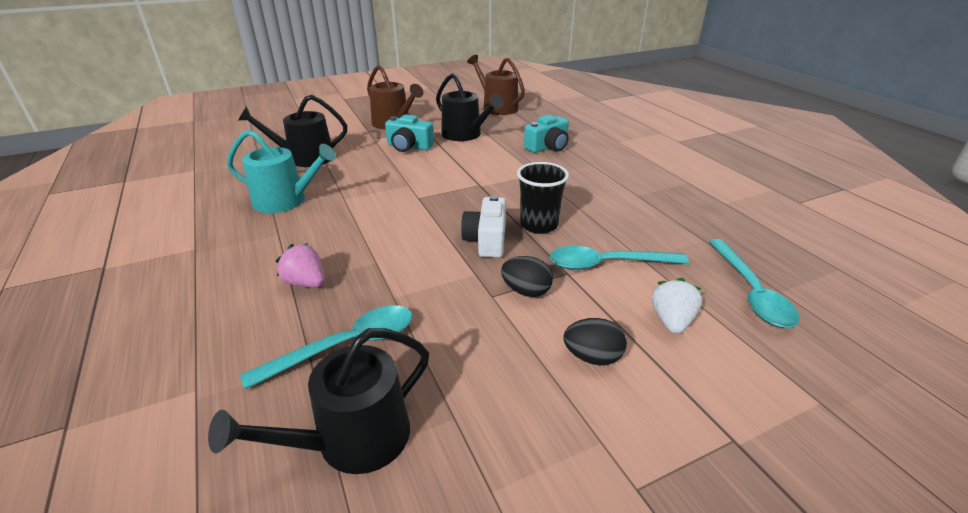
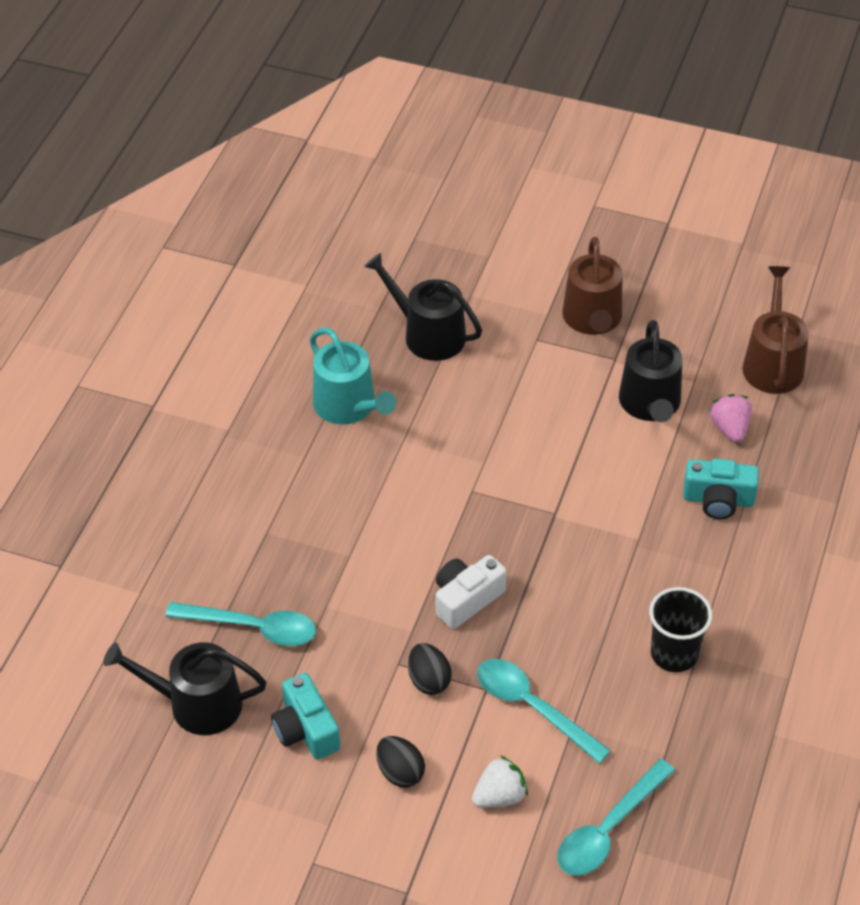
camera: 45 degrees right, 15 degrees up
(306, 283) = (278, 540): pink strawberry -> pink strawberry (730, 429)
(409, 147) = (557, 386): turquoise camera -> turquoise camera (306, 729)
(539, 225) = (537, 616): black cup -> black cup (674, 654)

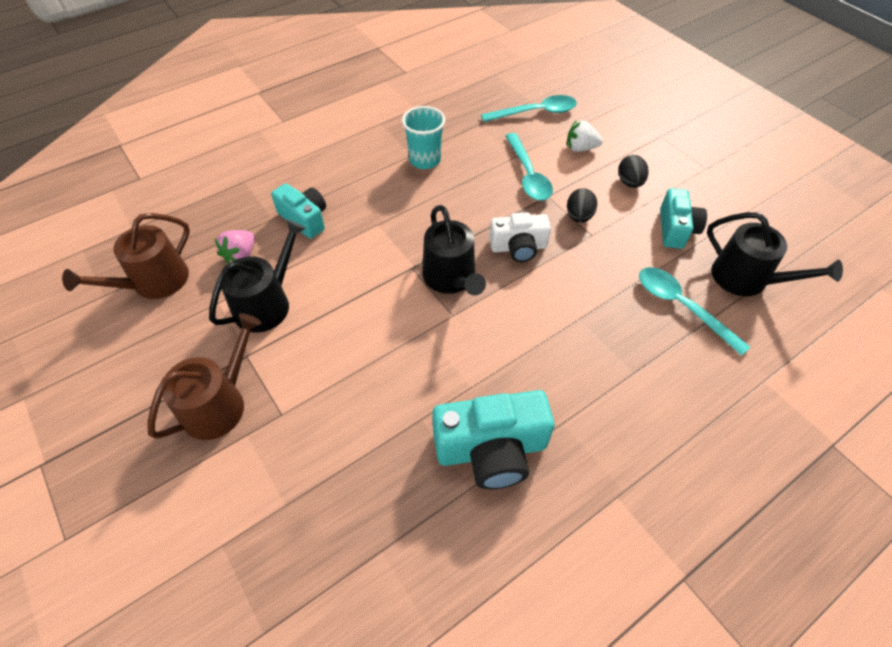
camera: 145 degrees left, 5 degrees up
(349, 406) = (491, 449): turquoise watering can -> turquoise camera
(427, 334) = (362, 484): black watering can -> black watering can (451, 278)
(674, 654) = (425, 160): black cup -> turquoise cup

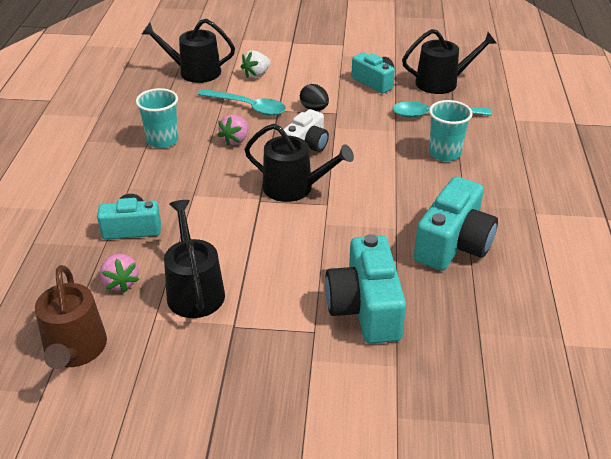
camera: 50 degrees left, 15 degrees down
(219, 403) = (263, 362): brown watering can -> none
(340, 433) = (365, 308): none -> turquoise camera
(474, 199) = (235, 140): none -> pink strawberry
(535, 113) = (194, 72): turquoise spoon -> black watering can
(628, 355) = (444, 153): none -> turquoise cup
(629, 182) = (314, 75): black egg -> none

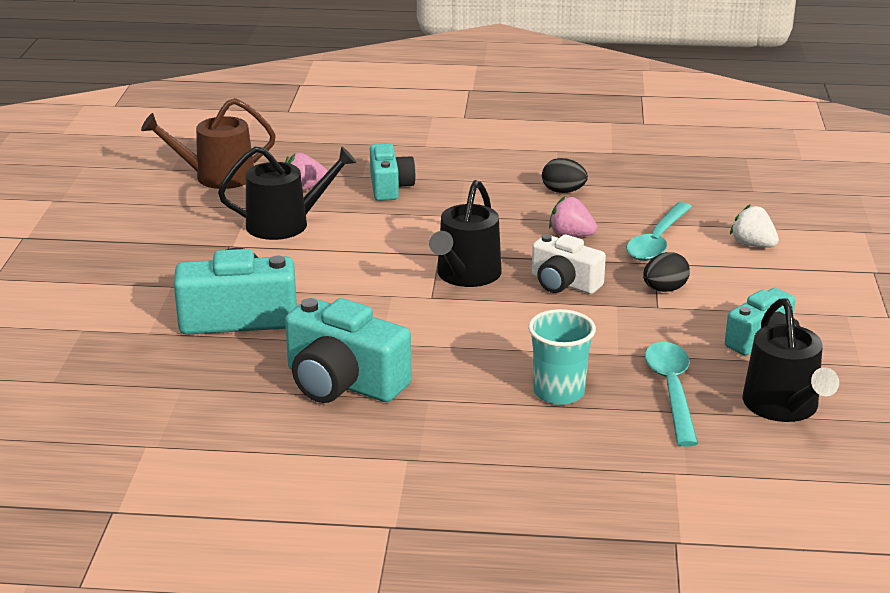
camera: 90 degrees right, 10 degrees down
(162, 140) = (563, 191): turquoise cup -> black egg
(194, 72) = (744, 201): black watering can -> none

